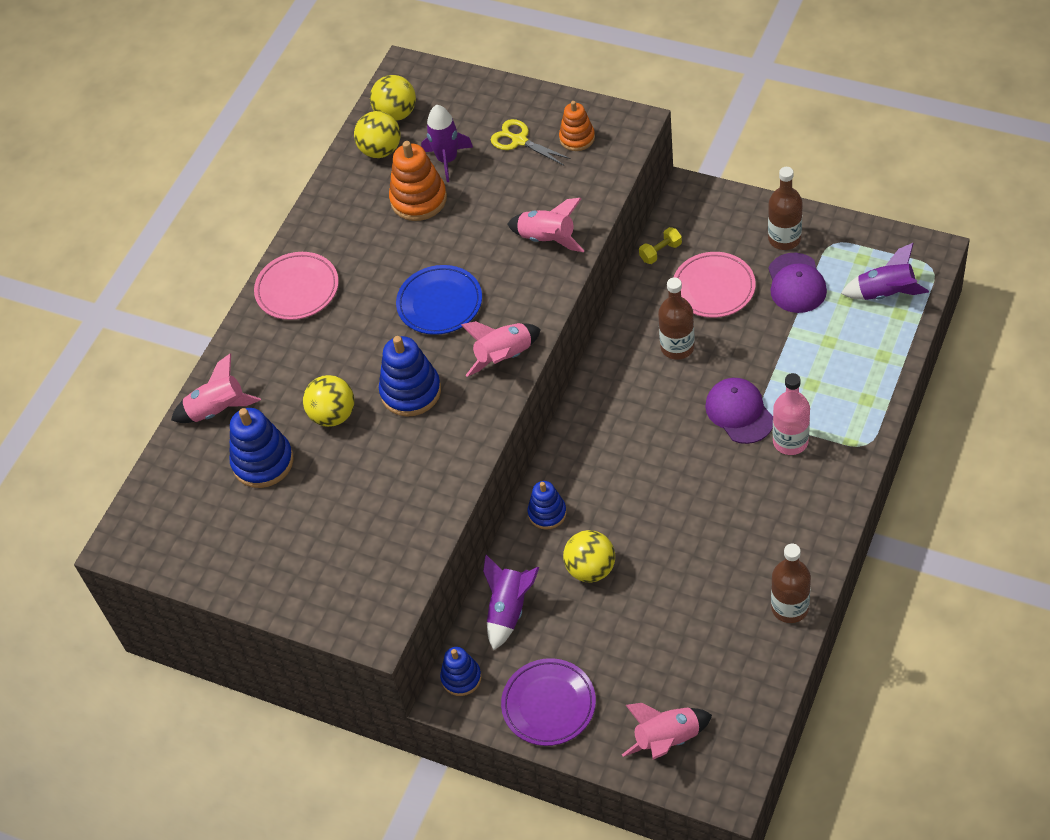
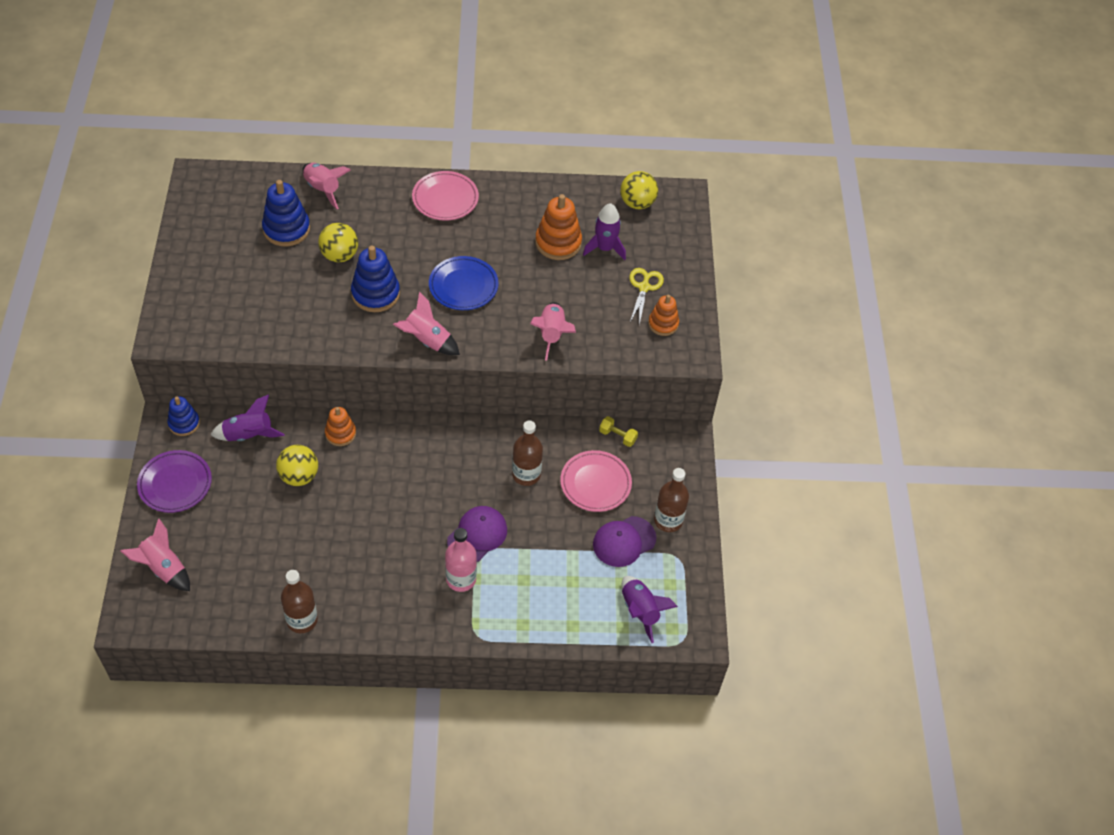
camera: 55 degrees right, 0 degrees up
(380, 150) = (597, 205): yellow ball -> none
(547, 513) = (340, 433): blue stacking toy -> orange stacking toy

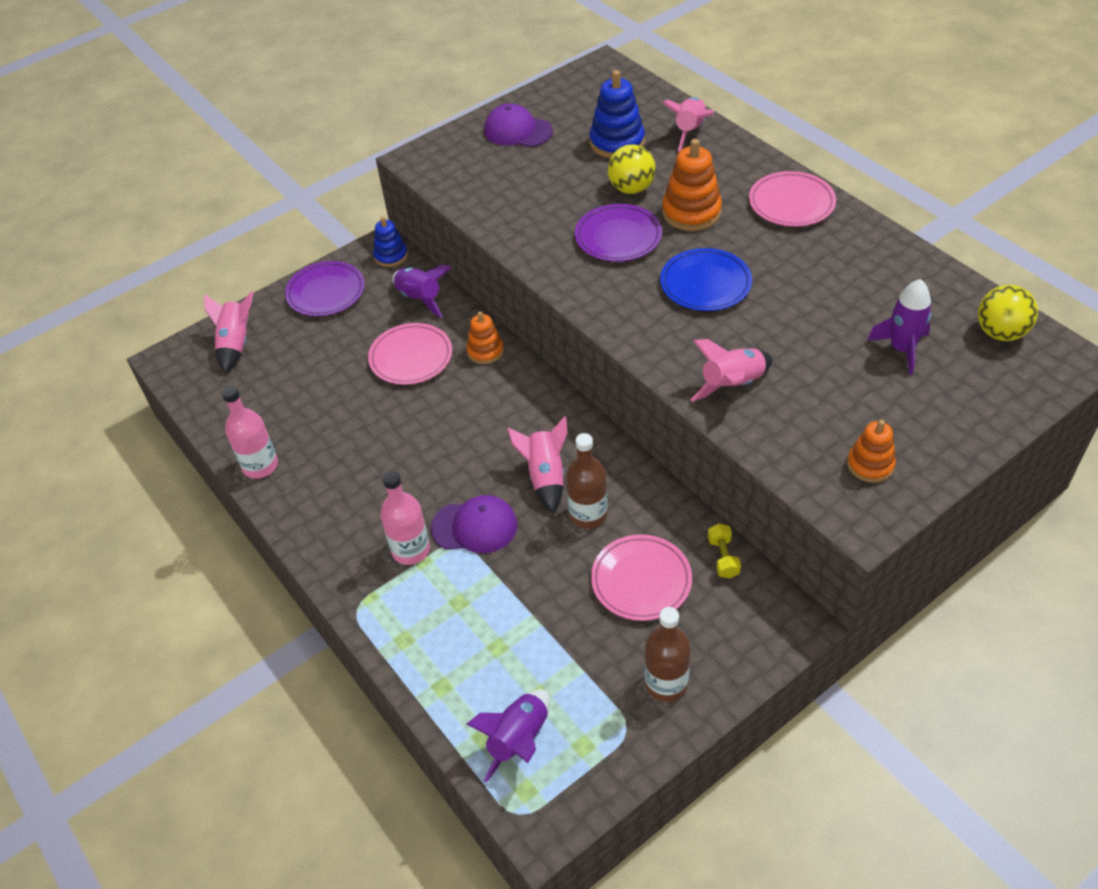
camera: 60 degrees right, 5 degrees down
(299, 476) = (411, 357): yellow ball -> pink plate
(302, 620) = (260, 465): brown bottle -> pink bottle
(375, 294) = (618, 237): blue stacking toy -> purple plate
(427, 341) = (607, 305): pink rocket -> pink rocket (545, 477)
(558, 243) = (855, 311): orange stacking toy -> orange stacking toy (691, 212)
(624, 541) = (594, 659): purple cap -> purple cap (518, 131)
(644, 287) = (896, 415): yellow scissors -> none

